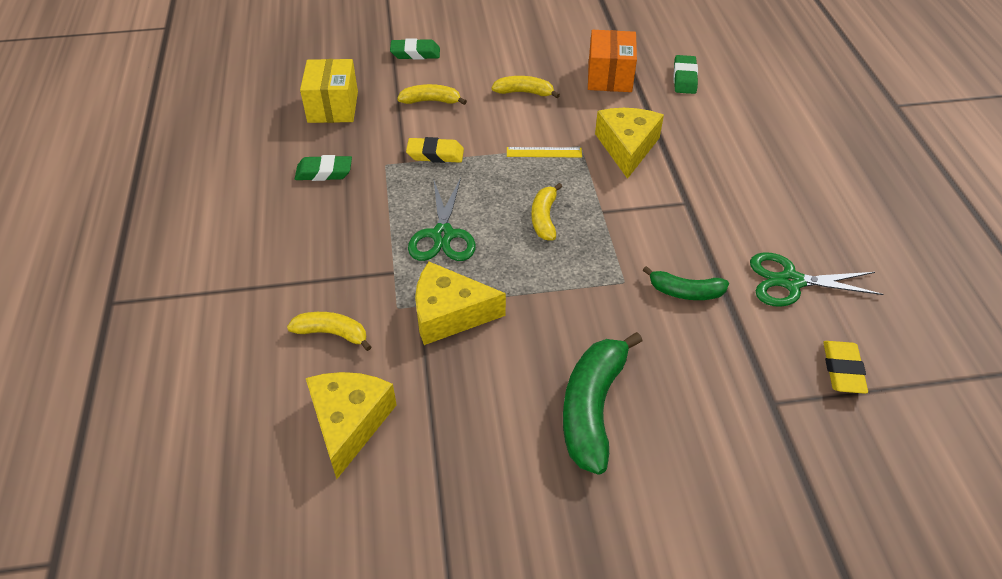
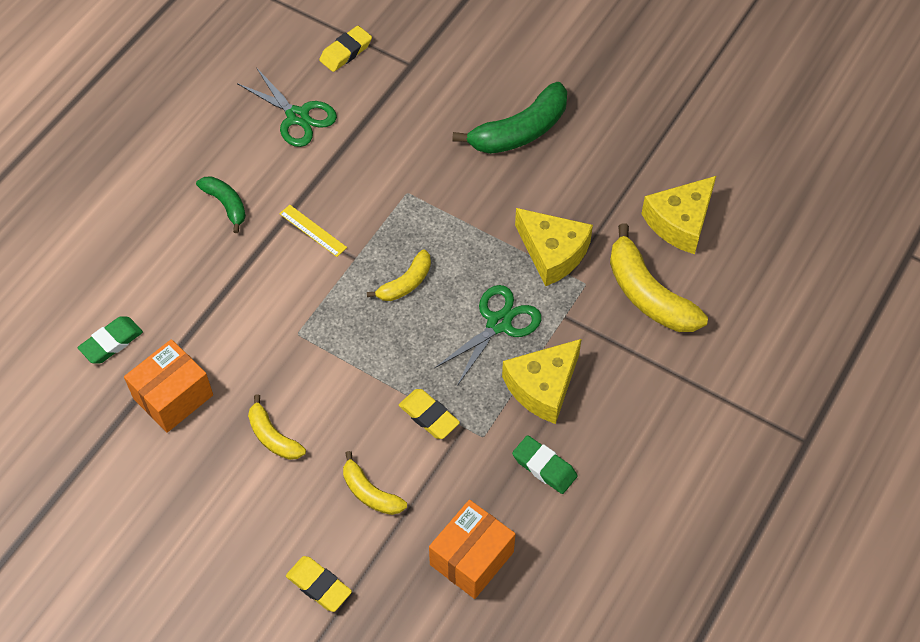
camera: 140 degrees left, 10 degrees up
(332, 333) = (648, 294): yellow banana -> yellow banana, size x1.76
(333, 107) = (471, 558): yellow box -> orange box
(415, 53) = (319, 586): green eraser -> yellow eraser
(544, 152) = (335, 349): yellow ruler -> yellow ruler (313, 230)
(627, 147) = (262, 303): yellow cheese -> yellow cheese (543, 387)
(685, 292) = (375, 158): green banana -> green banana (226, 204)

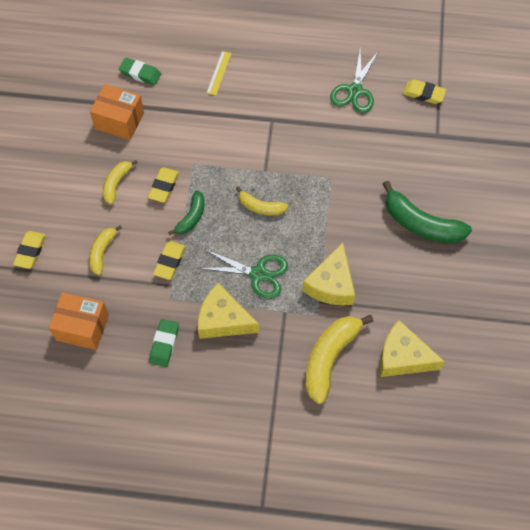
camera: 65 degrees right, 5 degrees up
(226, 204) = (266, 84): green banana -> green banana (191, 217)
(311, 381) = (164, 186): none -> yellow eraser
(313, 230) = (272, 138): yellow ruler -> yellow ruler (219, 73)

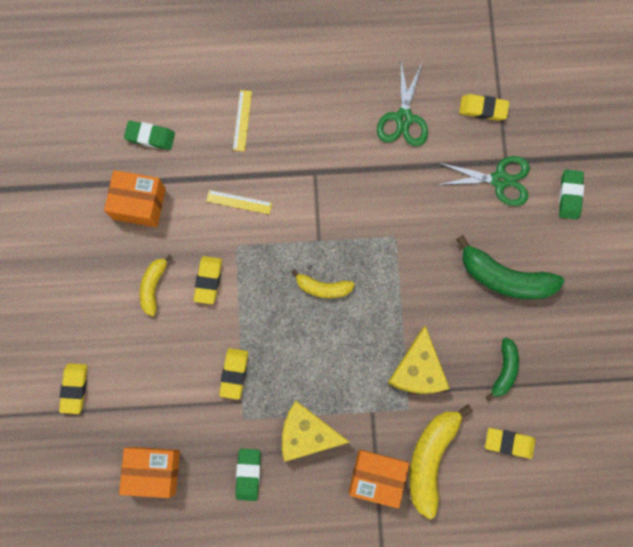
camera: 10 degrees left, 15 degrees up
(102, 252) = (156, 375): yellow banana -> none
(191, 217) = (247, 314): green banana -> green banana (504, 370)
(203, 132) = (239, 202): none -> yellow ruler
(258, 274) = (335, 371): green scissors -> green scissors (499, 180)
(278, 365) = (377, 477): none -> orange box
(403, 357) = (509, 443): yellow cheese -> yellow eraser
(488, 169) = (569, 195): none -> green eraser

